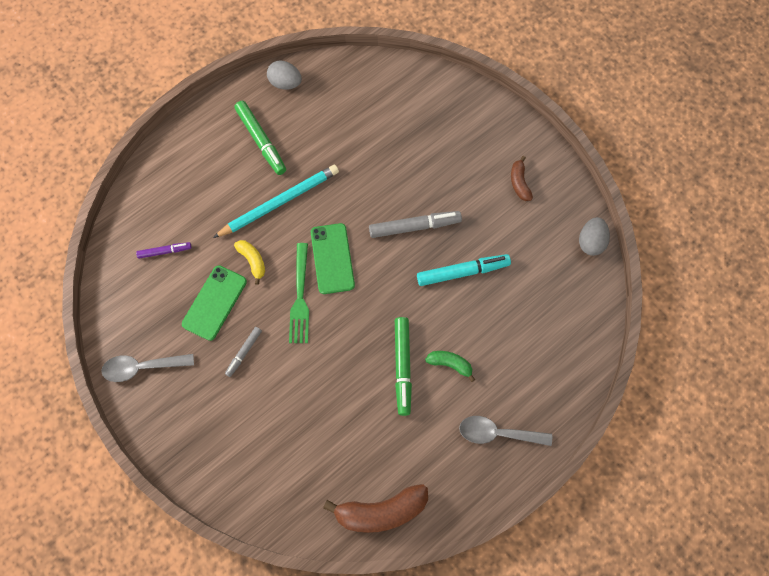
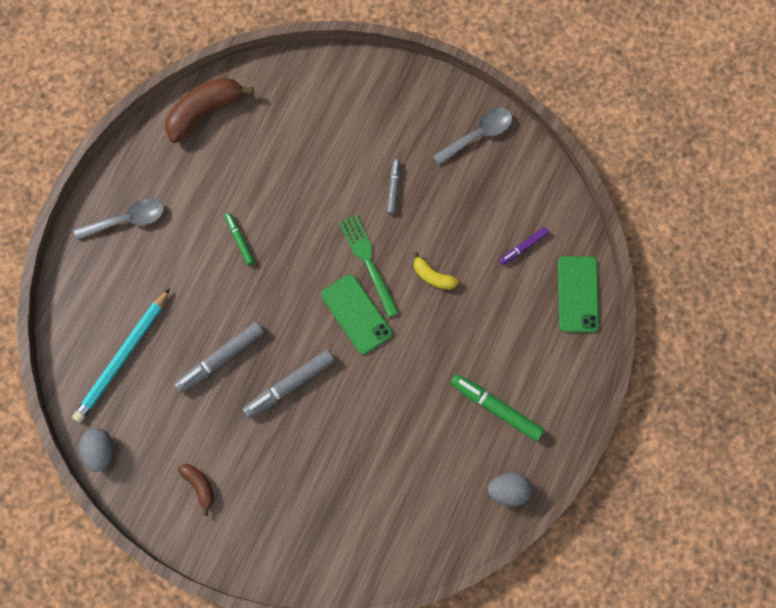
camera: 155 degrees right, 5 degrees up
(214, 303) = (446, 220): green phone -> green phone (578, 294)
(279, 202) = (440, 348): turquoise pencil -> turquoise pencil (122, 358)
(402, 367) = (239, 240): green marker -> green marker, size x0.58
(450, 364) = (196, 262): green banana -> none
(462, 272) = (220, 359): turquoise marker -> grey marker

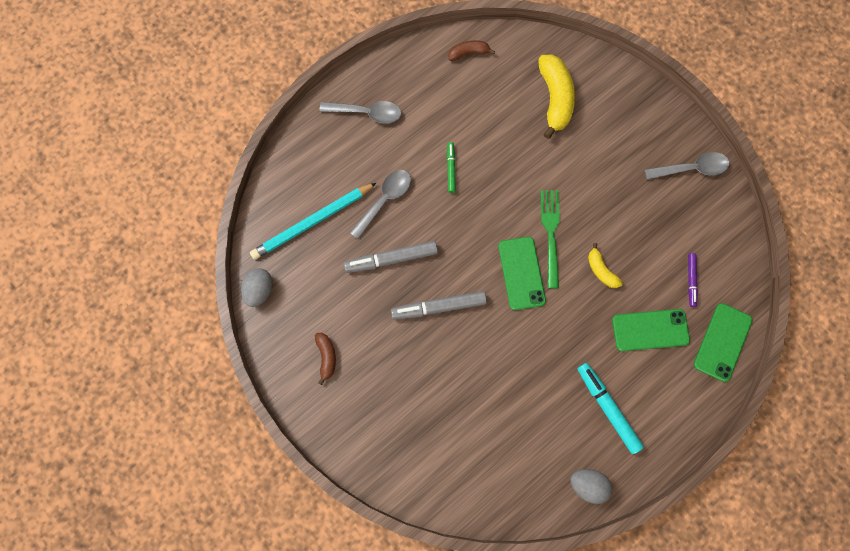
camera: 25 degrees right, 0 degrees up
(186, 302) = (385, 200): none -> grey spoon
(204, 111) = (468, 53): brown banana -> brown banana, size x0.54
(313, 121) = (554, 98): none -> yellow banana
(393, 188) = (599, 182): grey marker -> none
(496, 408) = (607, 408): green marker -> turquoise marker
(505, 313) = (650, 330): none -> green phone
(523, 247) = (691, 280): purple marker -> purple marker turned 75 degrees counterclockwise

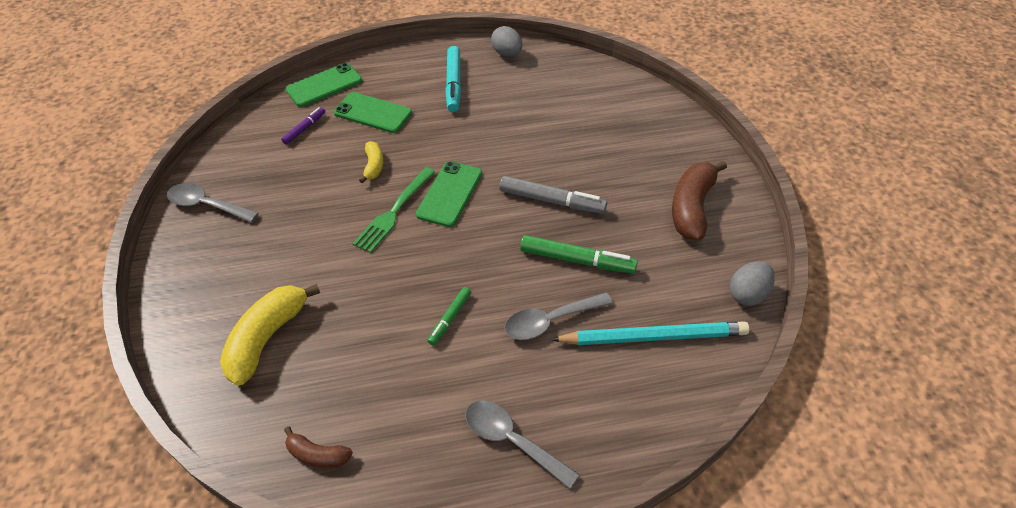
camera: 150 degrees left, 25 degrees down
(326, 357) = (692, 208): brown banana -> brown banana, size x1.87
(391, 259) = (577, 260): grey marker -> green marker

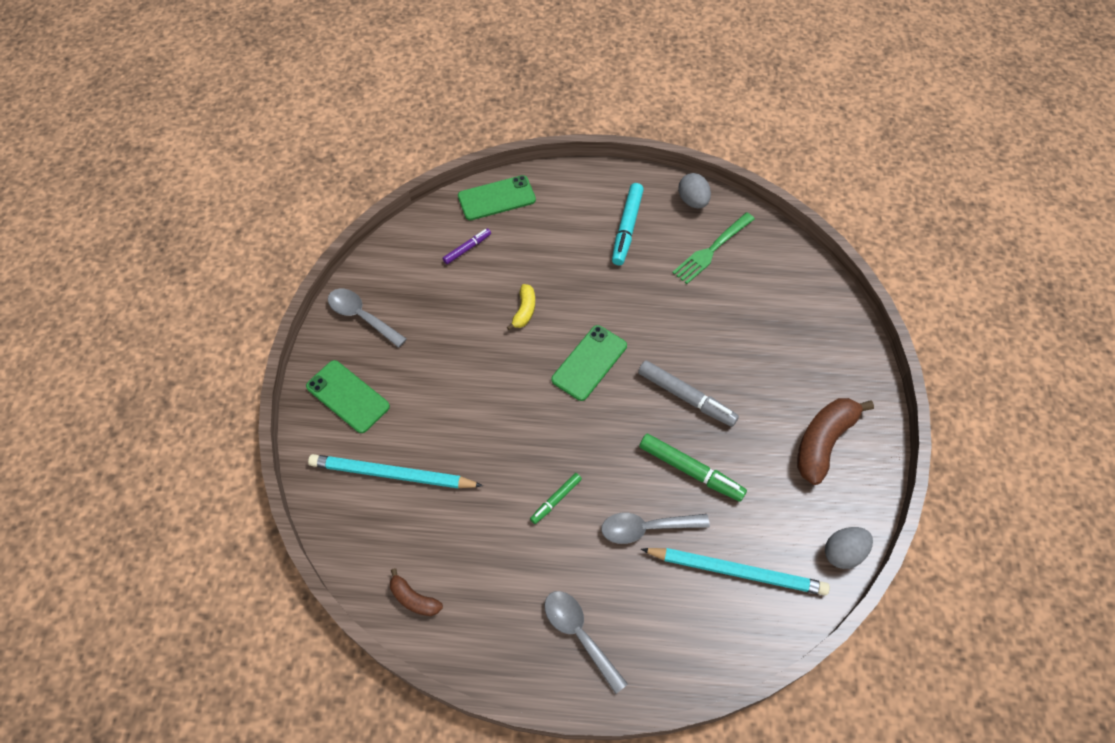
camera: 15 degrees right, 10 degrees up
(267, 338) = (392, 474): yellow banana -> turquoise pencil
(373, 113) = (537, 245): green phone -> green phone (348, 396)
(394, 212) = (532, 369): green fork -> green fork (712, 250)

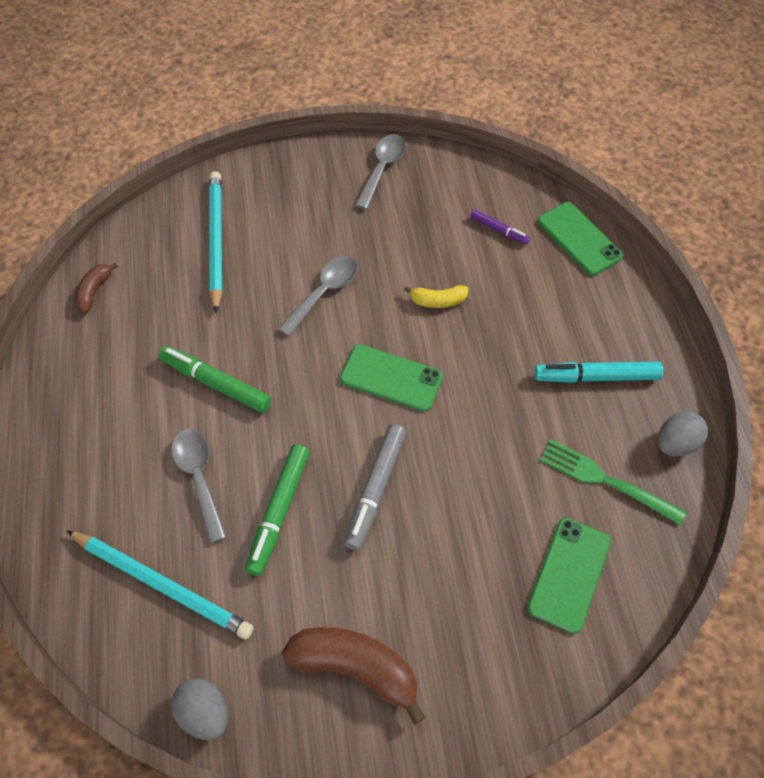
camera: 75 degrees right, 0 degrees up
(348, 396) = (290, 184): green phone -> green phone (569, 574)
(556, 500) = (216, 383): green marker -> green marker, size x1.74
(579, 635) = (73, 437): grey spoon -> grey spoon (324, 292)
(737, 571) = (162, 584): turquoise pencil -> turquoise pencil turned 60 degrees counterclockwise

